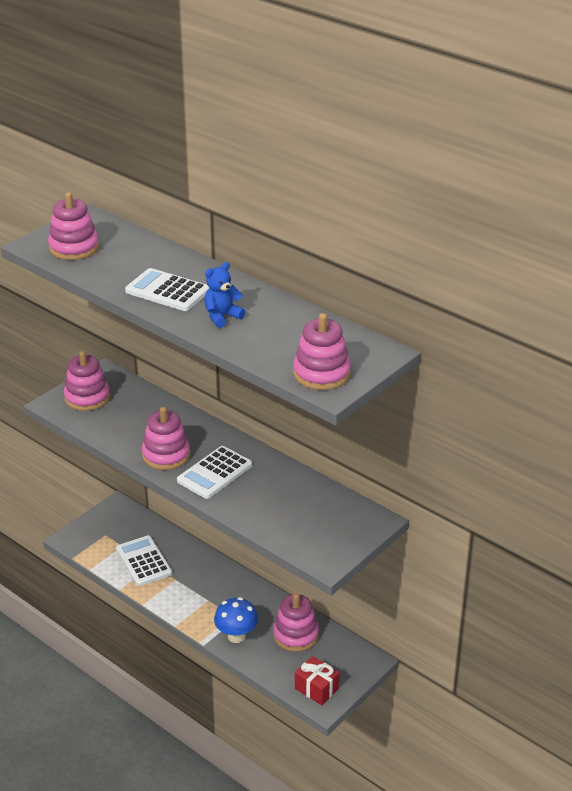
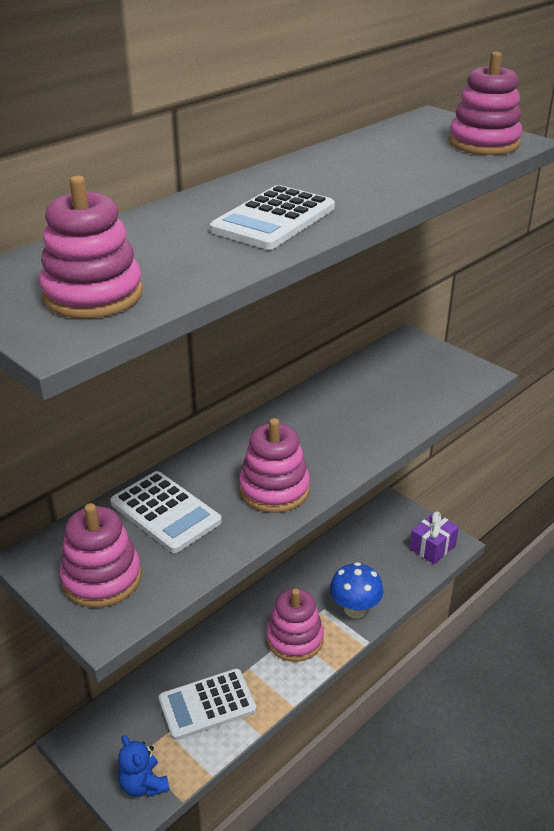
camera: 85 degrees left, 0 degrees up
(214, 473) = (319, 446): white calculator -> white calculator (165, 512)
(222, 317) = (352, 187): blue teddy bear -> blue teddy bear (143, 784)
(295, 635) = (354, 558): pink stacking toy -> pink stacking toy (294, 639)
(316, 688) = (432, 547): red gift -> purple gift

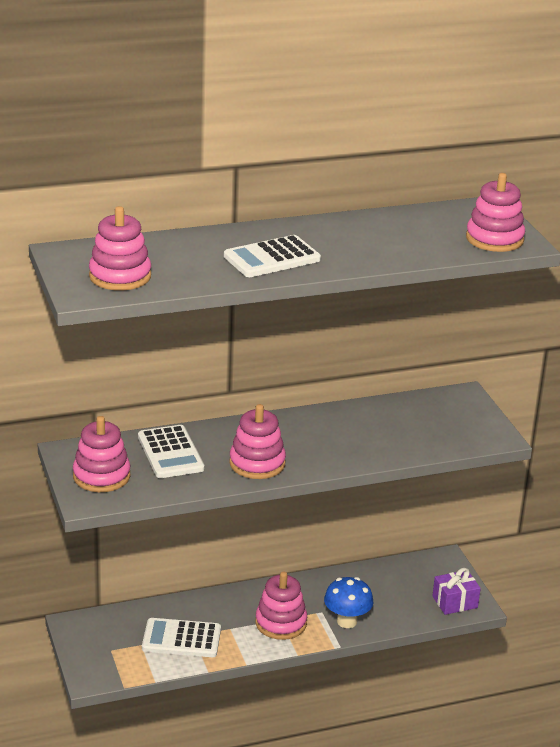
camera: 25 degrees right, 5 degrees down
(143, 784) = (103, 667): blue teddy bear -> none

